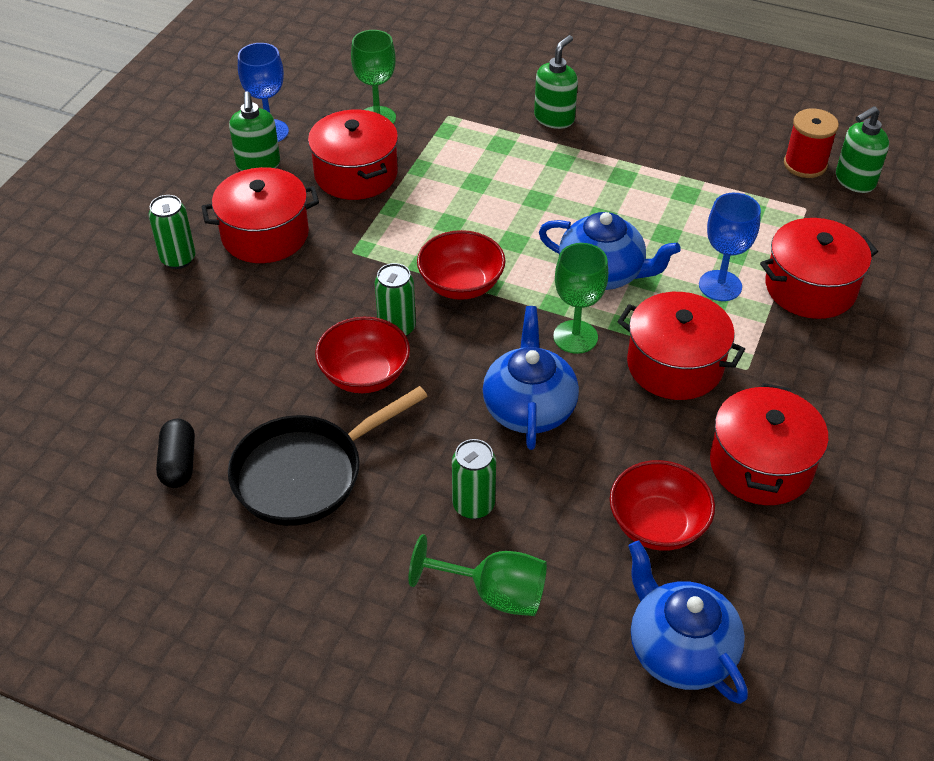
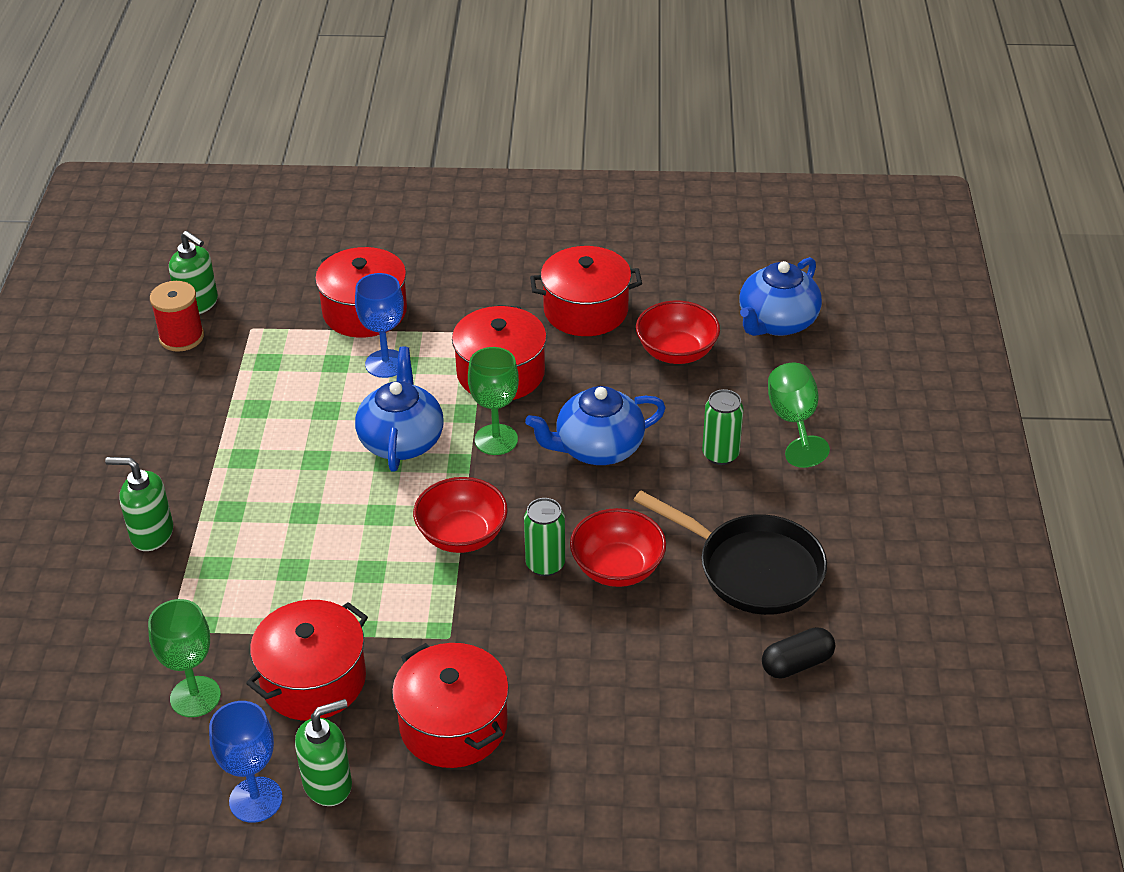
camera: 110 degrees left, 5 degrees down
(178, 259) = (528, 791): green can -> none

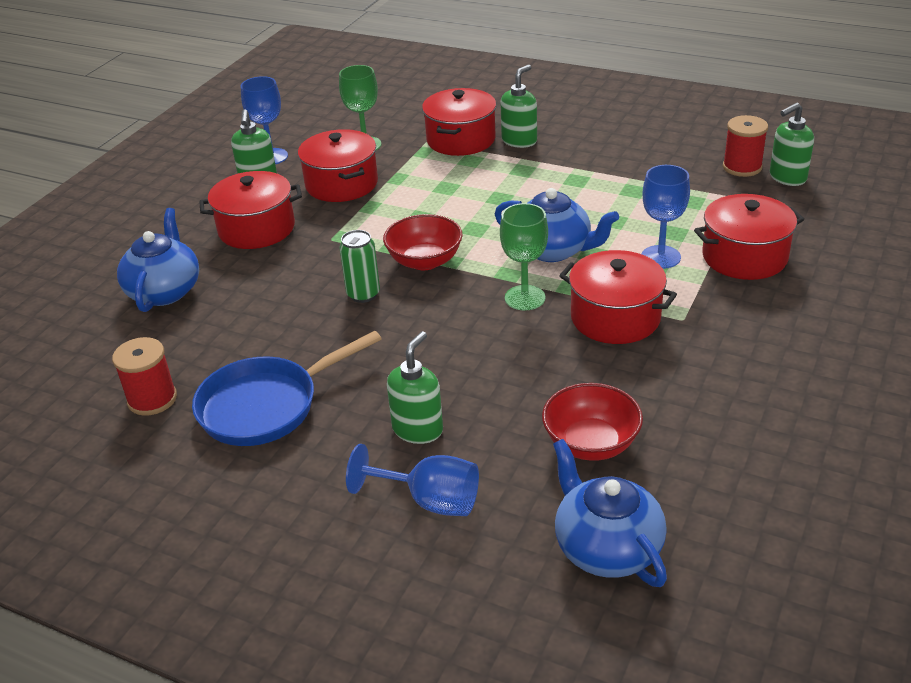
camera: 115 degrees right, 5 degrees down
(585, 310) = (693, 394): red pot -> red pot (461, 140)
(597, 448) = (477, 352): blue teapot -> blue teapot (165, 291)
(617, 568) = (330, 329): red bowl -> none
(720, 454) = (418, 429): green can -> green soap dispenser
(752, 569) = (266, 405): black pan -> blue pan
(794, 422) = (430, 501): green goblet -> blue goblet
(797, 664) = (152, 399): black capsule -> red spool

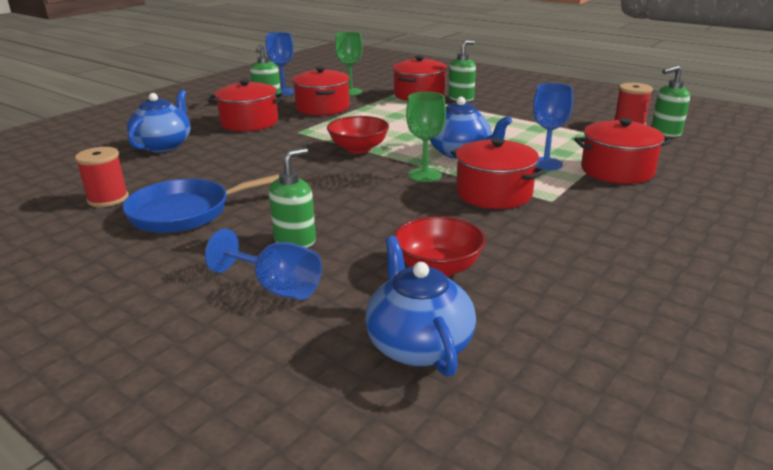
camera: 10 degrees right, 10 degrees down
(363, 294) = (302, 161): green can -> none

